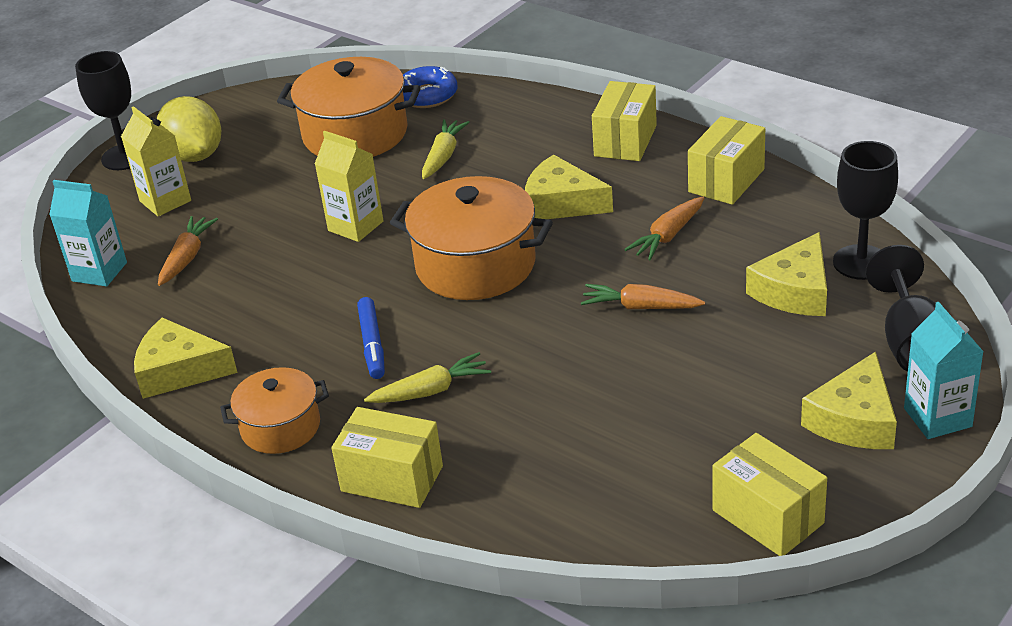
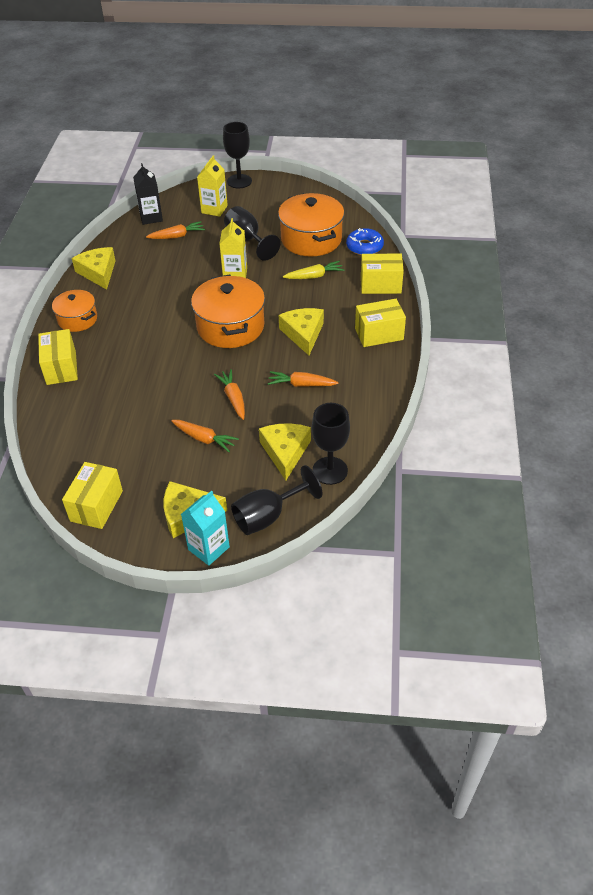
camera: 55 degrees right, 10 degrees up
(99, 272) = (151, 217): turquoise carton -> black carton
(195, 156) = (255, 200): yellow lemon -> none
(285, 191) = (247, 240): none -> black goblet
(372, 344) = (149, 320): blue marker -> none
(430, 391) = (127, 353): yellow carrot -> none
(705, 360) = (204, 439): none -> orange carrot
(726, 181) = (370, 387): yellow box -> yellow box (380, 285)
(795, 291) = (285, 452): yellow cheese -> yellow cheese turned 90 degrees clockwise

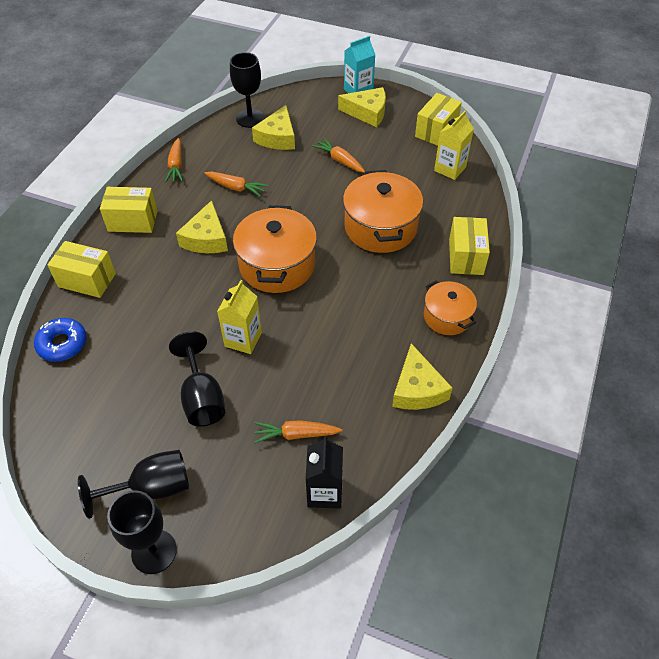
camera: 165 degrees left, 5 degrees up
(214, 209) = (222, 483): yellow carton -> yellow carton (450, 169)
(233, 398) = (302, 189): orange carrot -> orange carrot (176, 165)
(267, 516) = (310, 100): black goblet -> black goblet (152, 488)
(311, 239) = (119, 376): orange pot -> orange pot (380, 227)
(314, 276) = (152, 312): yellow carrot -> none

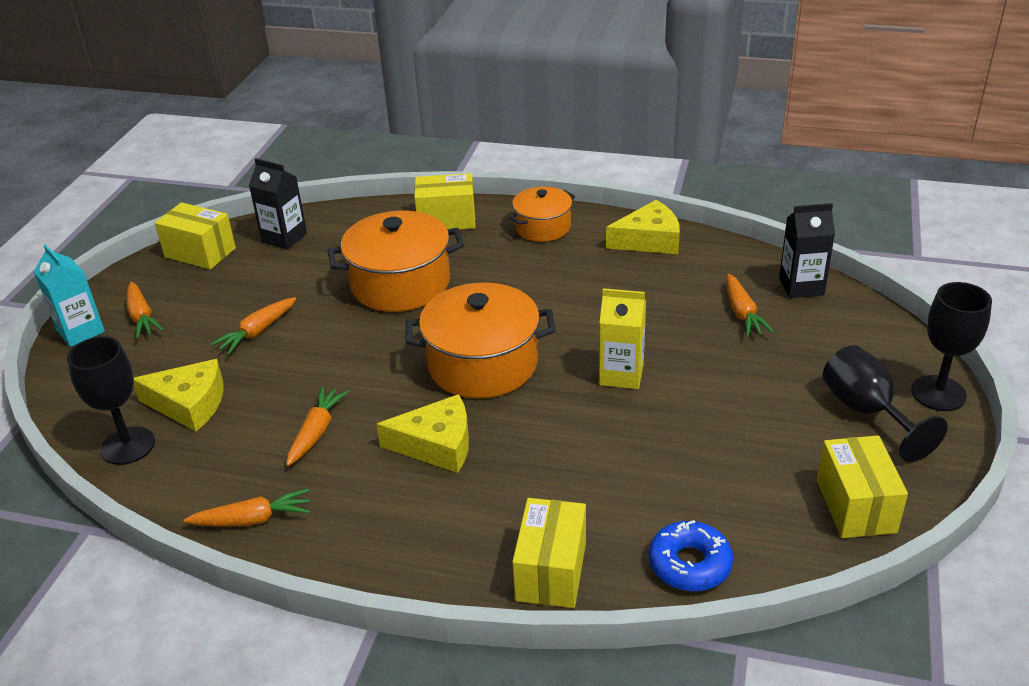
camera: 95 degrees left, 15 degrees down
(133, 221) = (402, 546): yellow box -> yellow box (855, 506)
(202, 398) = (725, 394): black goblet -> none
(367, 112) = (142, 317): yellow cheese -> orange carrot
(450, 169) = (284, 238): yellow carton -> black carton

